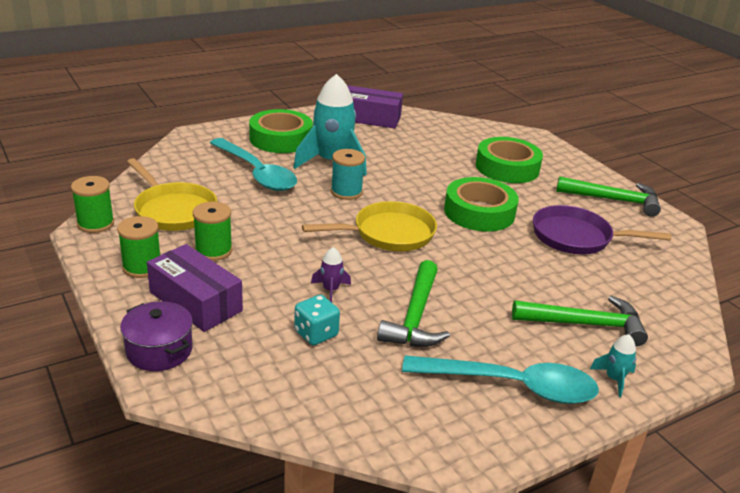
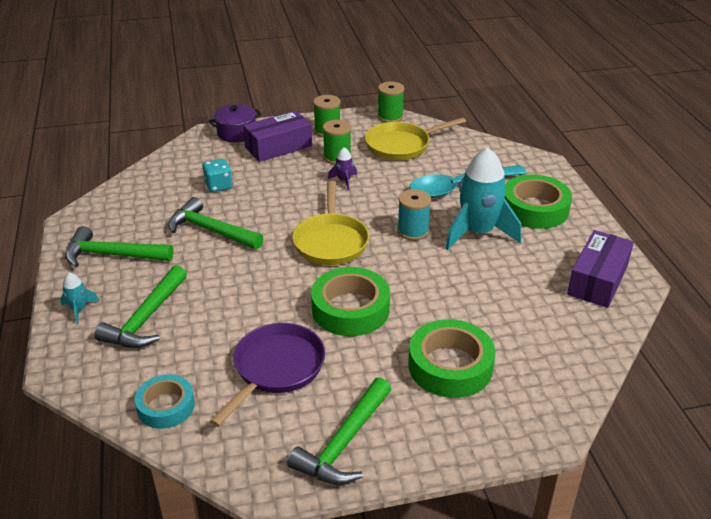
camera: 110 degrees right, 5 degrees up
(330, 290) = (263, 199): purple rocket -> purple rocket (344, 181)
(511, 385) = (112, 255): turquoise spoon -> green hammer
(665, 283) = (166, 406): none -> turquoise tape

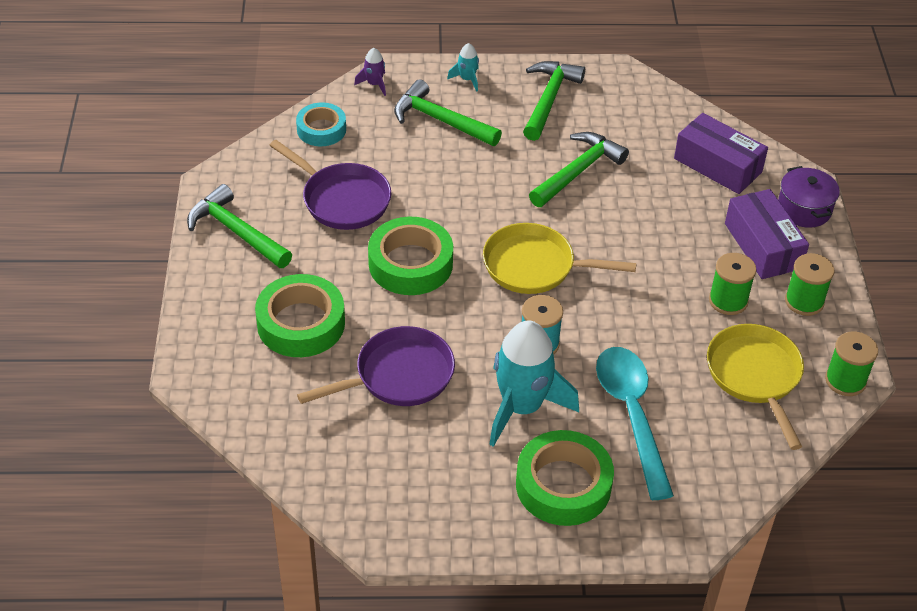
camera: 100 degrees right, 10 degrees up
(218, 186) = (671, 183): turquoise dice -> none
(344, 181) = (666, 298): purple rocket -> purple rocket (374, 84)
(480, 296) = (398, 376): none -> purple pan
(597, 280) = (395, 500): purple box -> purple box (717, 165)

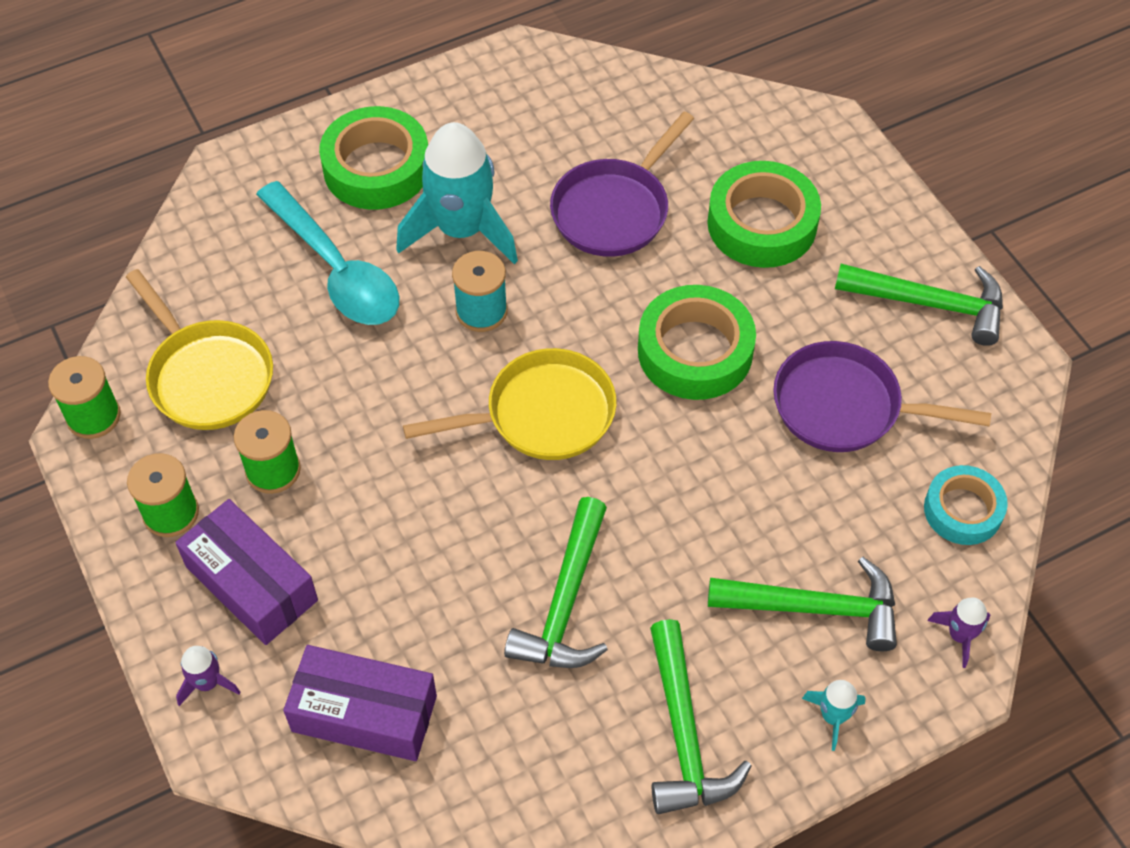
camera: 155 degrees right, 10 degrees up
(804, 209) = (207, 683): purple pot -> purple rocket

